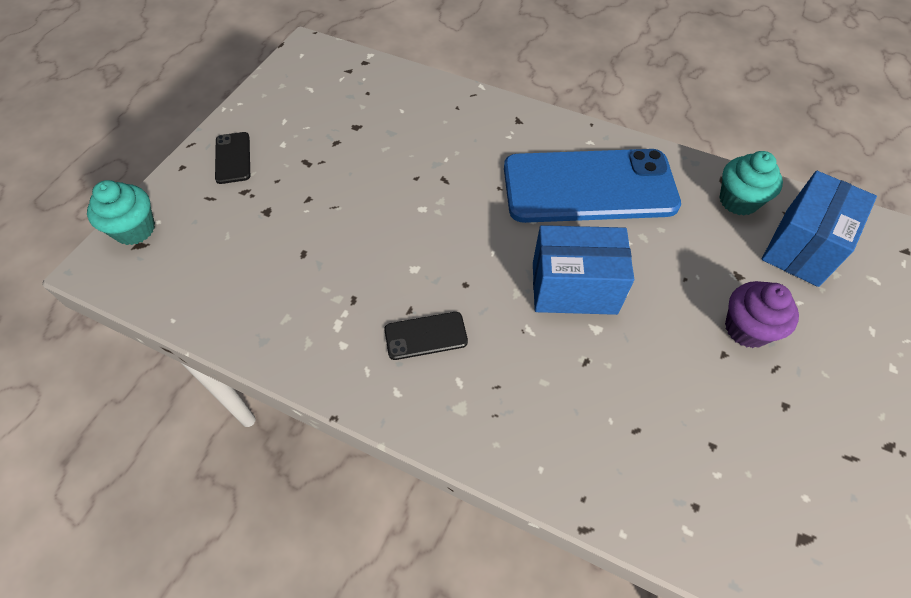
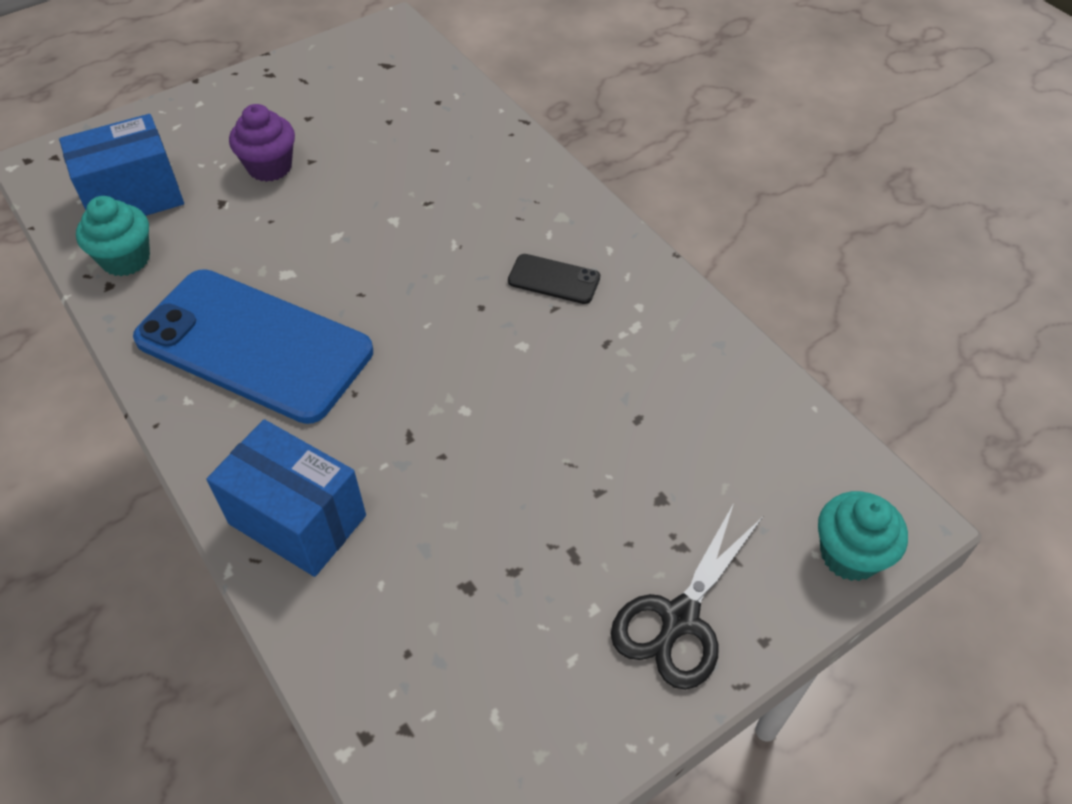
camera: 150 degrees left, 5 degrees down
(233, 158) = (679, 618): black phone -> black scissors
(574, 288) = (379, 257): blue box -> blue box (297, 519)

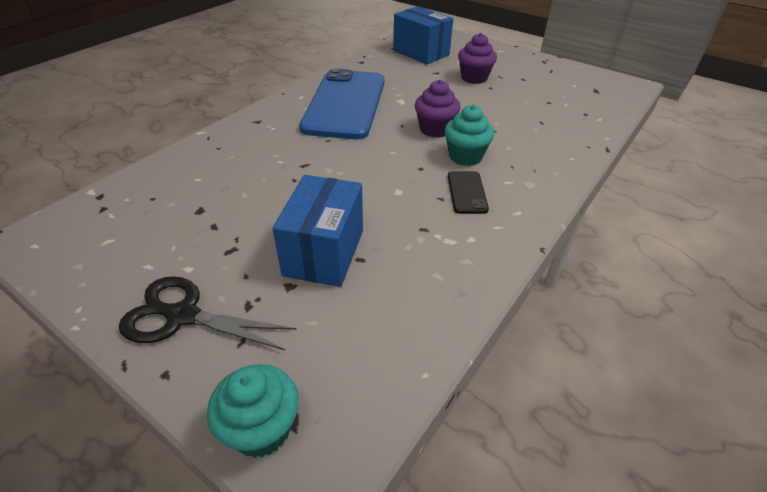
camera: 70 degrees right, 10 degrees down
(126, 259) = (380, 61): turquoise cupcake -> turquoise cupcake (465, 156)
(297, 519) = (235, 143): blue box -> blue box (324, 252)
(394, 261) = (435, 129): none -> purple cupcake

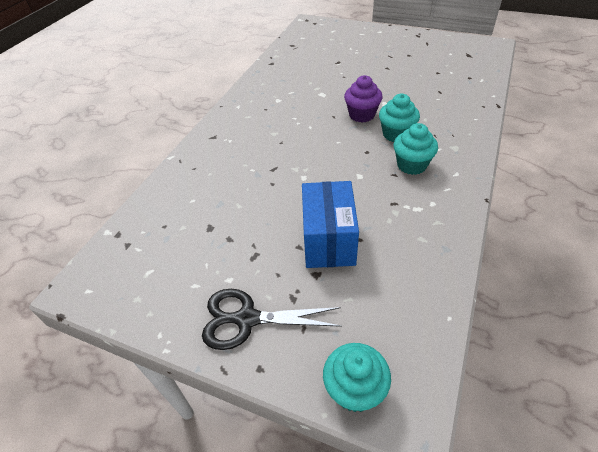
camera: 10 degrees left, 5 degrees up
(345, 104) = (278, 106): blue phone -> none
(421, 53) = (316, 45): blue box -> none
(467, 192) = (411, 165): black phone -> turquoise cupcake
(474, 78) = (370, 61): purple cupcake -> none

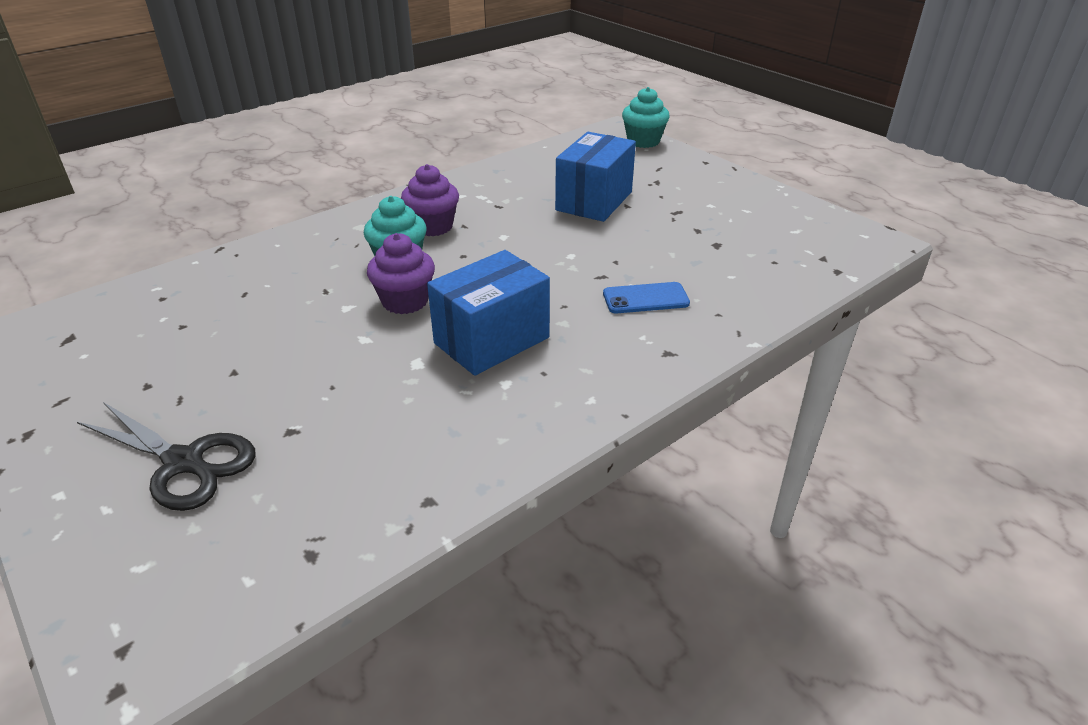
camera: 155 degrees left, 10 degrees down
(239, 162) = (645, 298): none -> blue phone
(247, 319) = (704, 182): black scissors -> black scissors (184, 462)
(300, 113) = (492, 340): none -> blue box
(411, 165) = (433, 226): turquoise cupcake -> purple cupcake

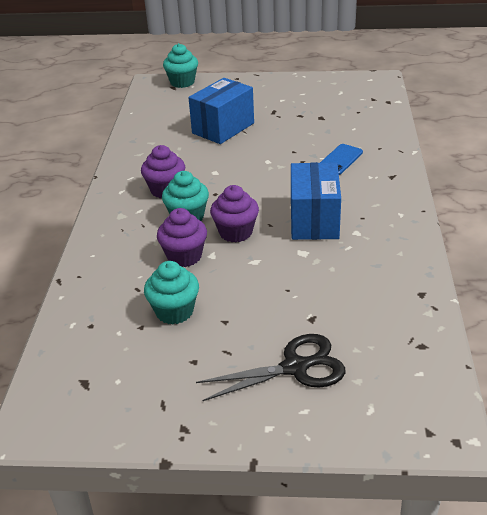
camera: 45 degrees left, 0 degrees up
(224, 333) = (174, 311): none -> turquoise cupcake
(326, 292) = (184, 256): none -> purple cupcake
(594, 201) = (223, 128): blue box -> blue box turned 60 degrees clockwise

